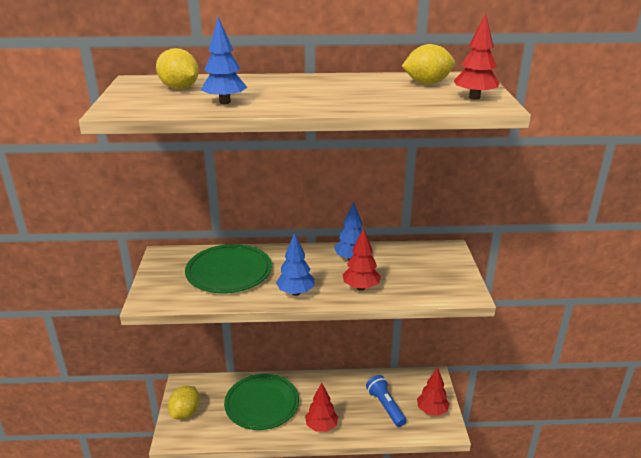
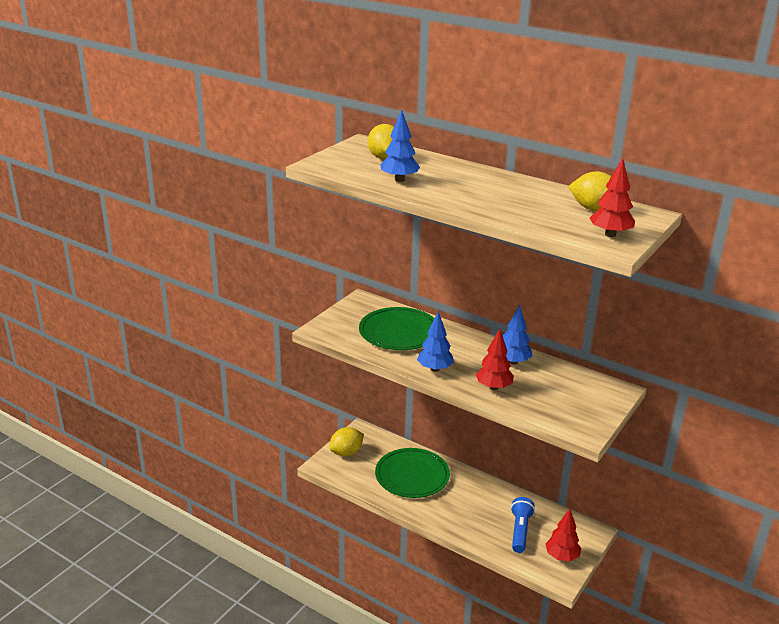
camera: 35 degrees right, 0 degrees up
(321, 426) = (447, 517): red tree -> none

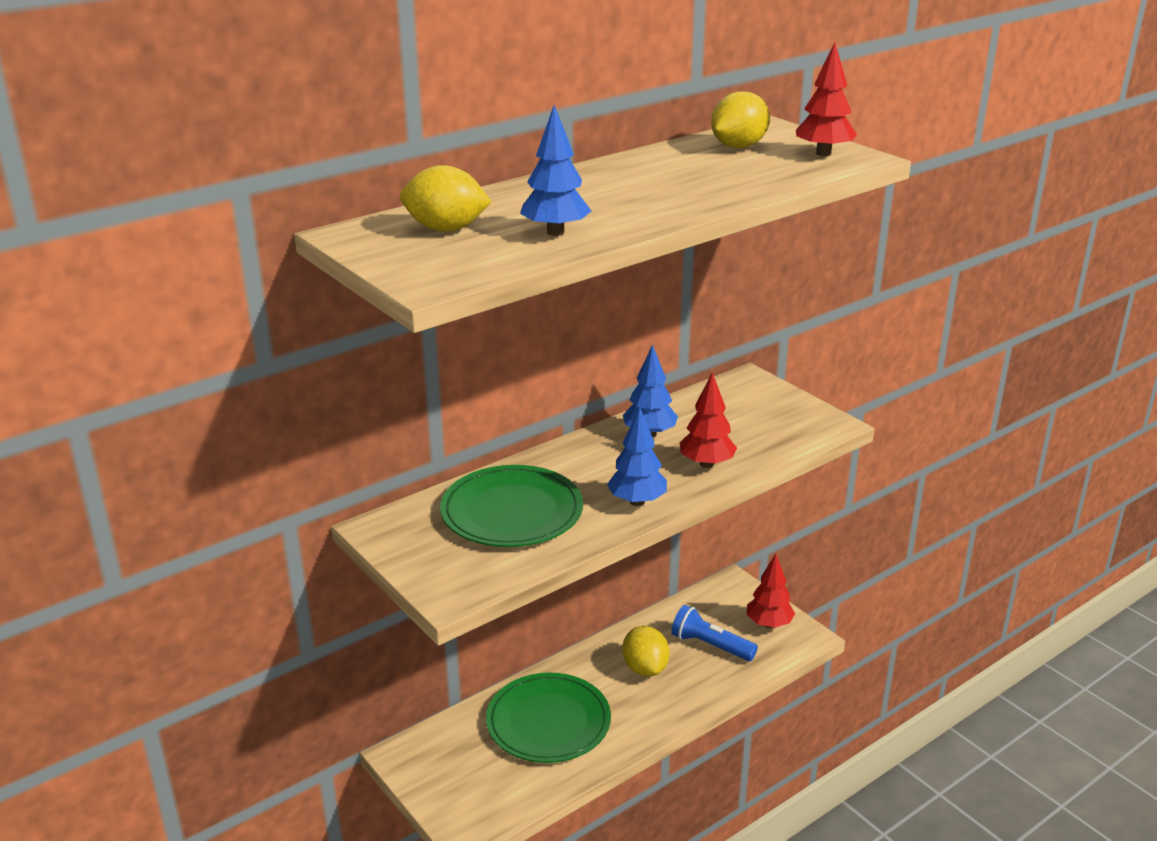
camera: 70 degrees left, 0 degrees up
(346, 452) = (449, 788): yellow lemon -> yellow lemon (645, 668)

